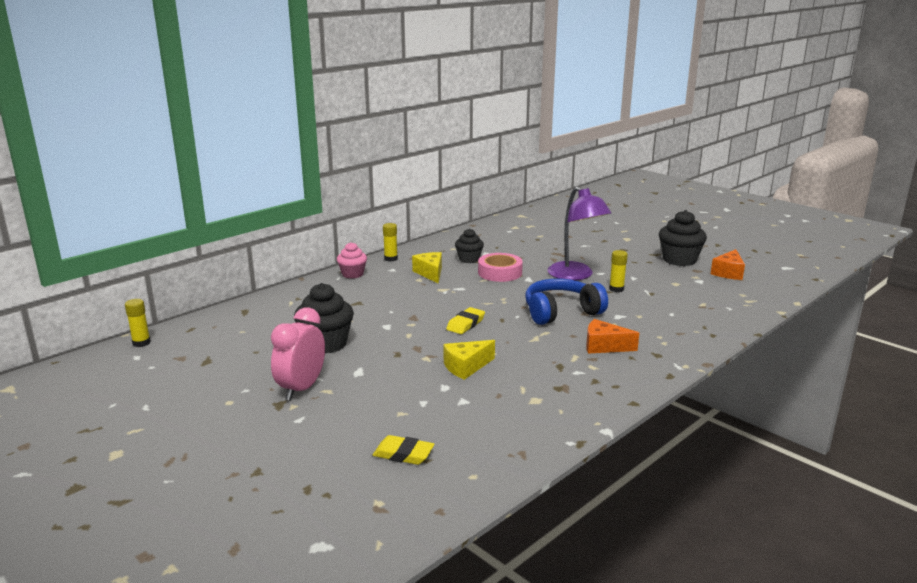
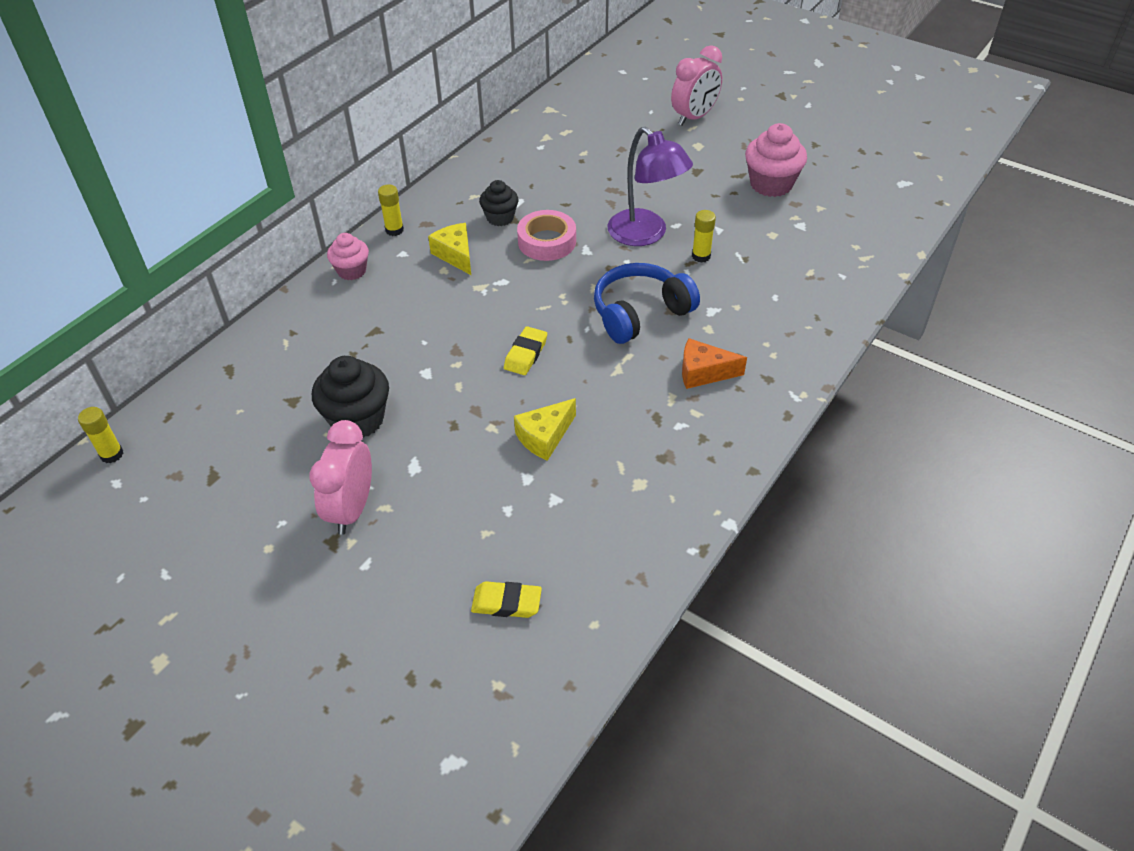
camera: 10 degrees left, 25 degrees up
(627, 226) = (694, 117): none -> pink clock
(679, 260) = (771, 184): black cupcake -> pink cupcake
(728, 273) = (834, 204): orange cheese -> none

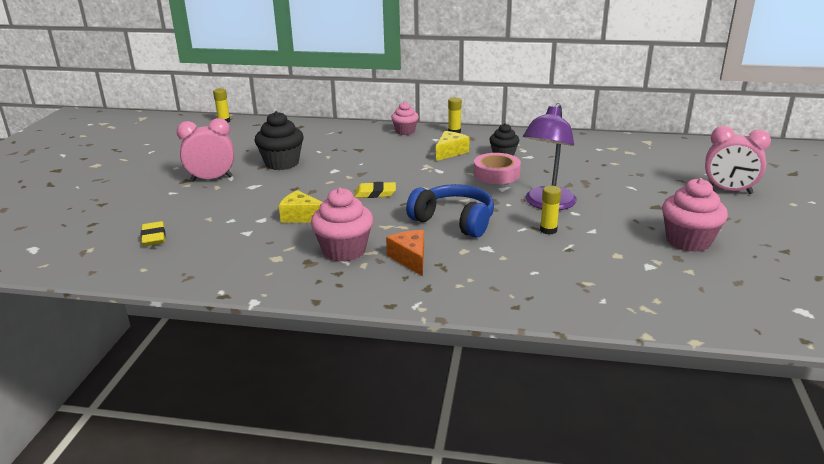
camera: 65 degrees right, 20 degrees down
(655, 420) = (344, 250): none -> pink cupcake

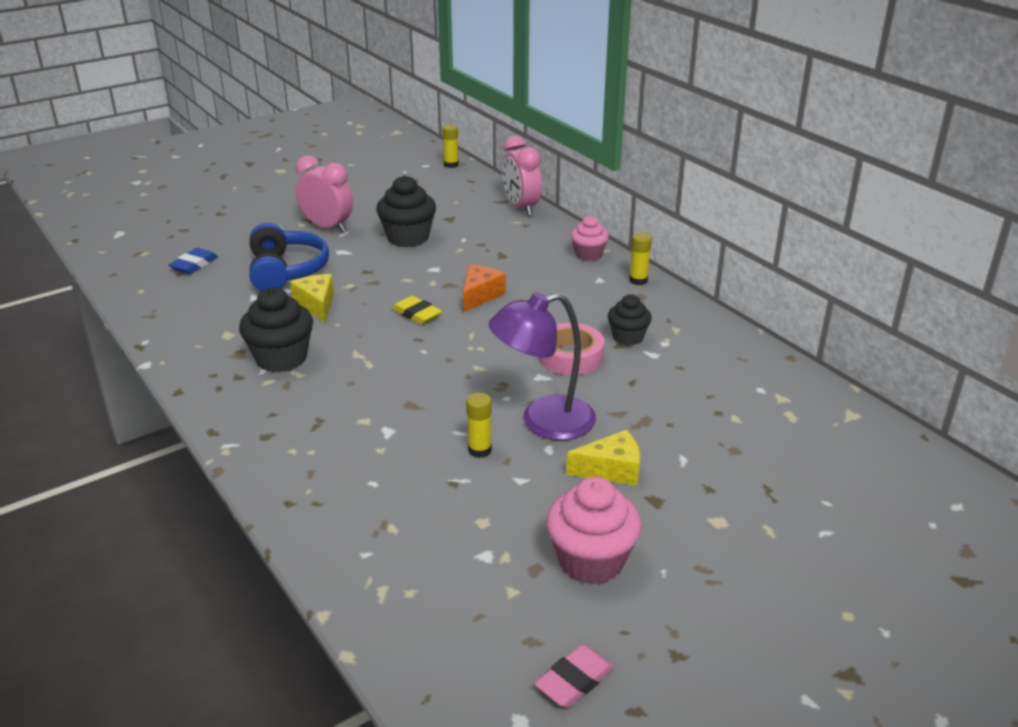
camera: 45 degrees right, 5 degrees up
(154, 237) = (194, 265): yellow eraser -> blue eraser
(344, 250) = (281, 358): pink cupcake -> black cupcake
(410, 259) = (309, 399): orange cheese -> orange cheese (480, 295)
(450, 152) = (580, 304): yellow cheese -> yellow cheese (611, 470)
(454, 221) = (419, 385): blue headphones -> blue headphones (286, 271)
(728, 191) = (798, 541): pink clock -> pink clock (521, 207)
(781, 283) = (574, 680): none -> pink eraser

